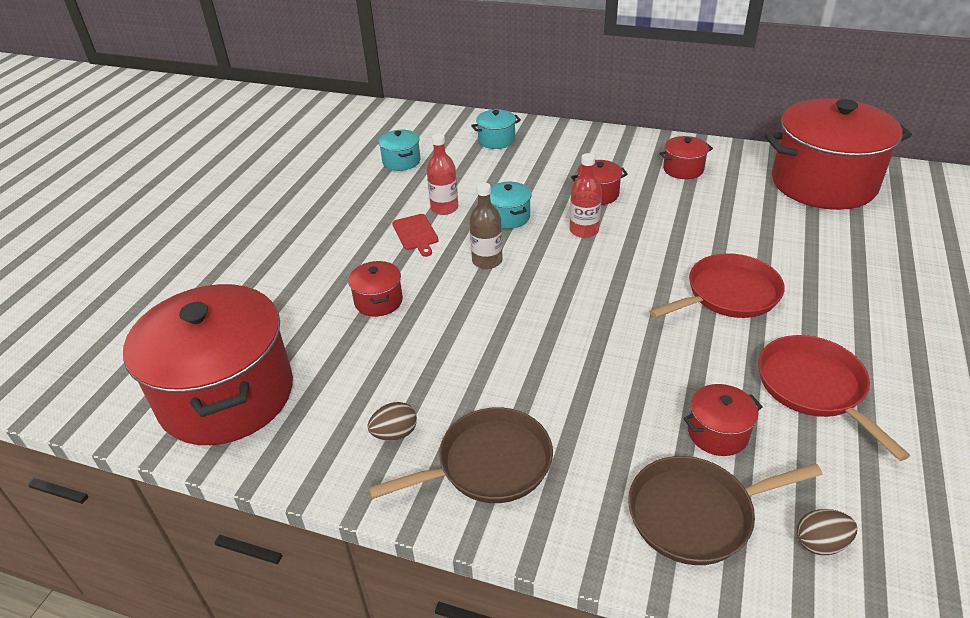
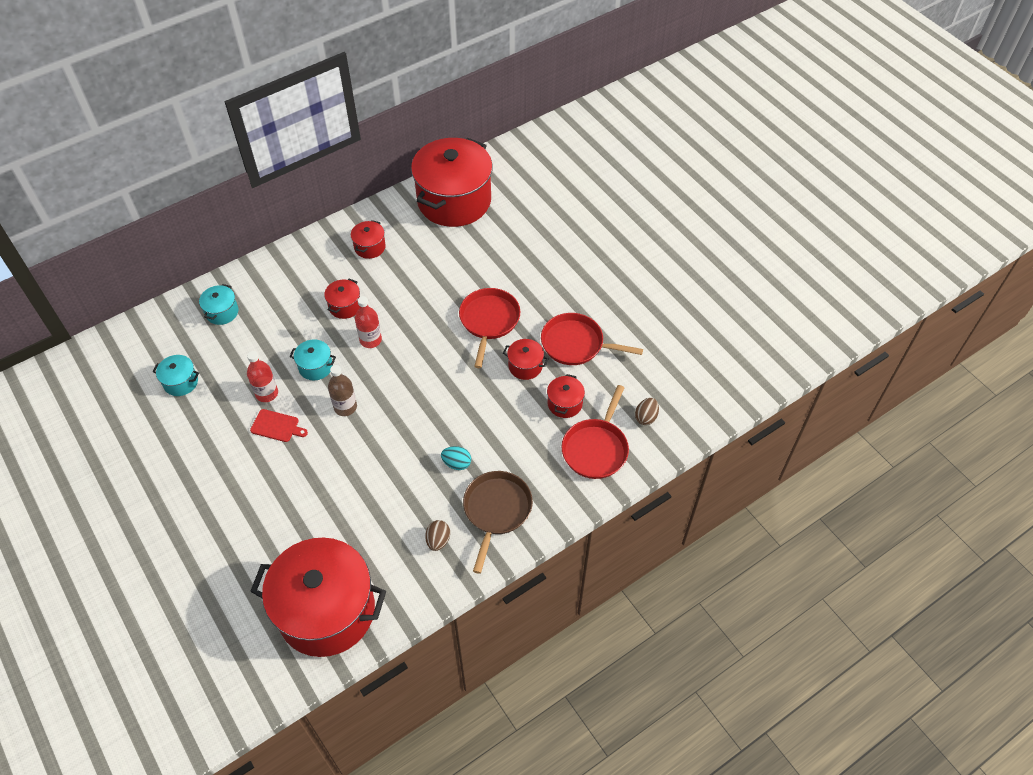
camera: 55 degrees left, 15 degrees up
(378, 301) = (322, 486): red pot -> red pot (525, 366)
(514, 384) = (456, 463): none -> turquoise egg
(696, 514) = (596, 448): brown pan -> red pan

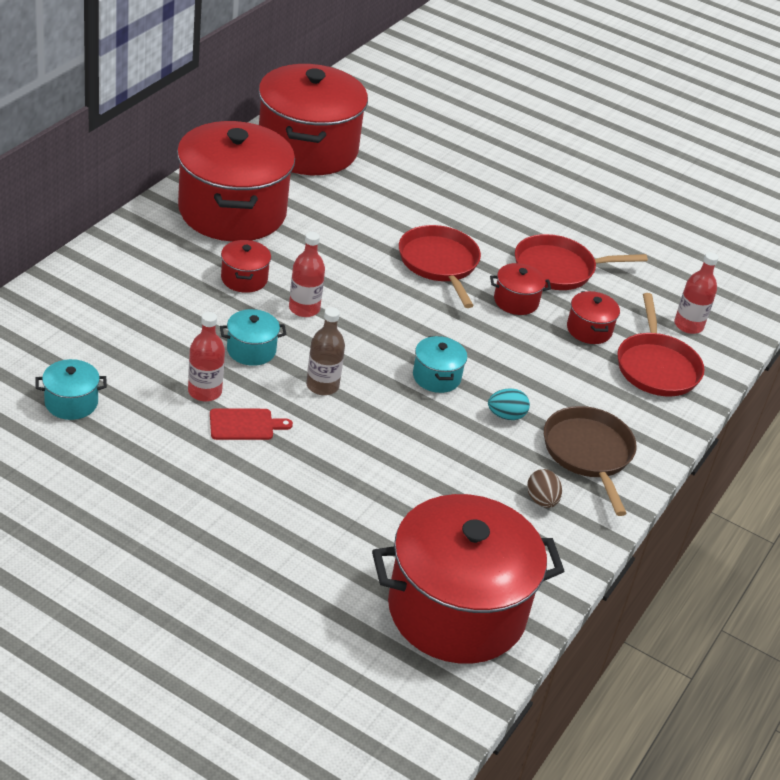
camera: 30 degrees left, 15 degrees down
(222, 312) = (76, 313): turquoise pot -> turquoise pot (436, 377)
(370, 247) = (232, 211): red pot -> red pot, size x2.43
(646, 417) = (688, 325): brown egg -> red bottle

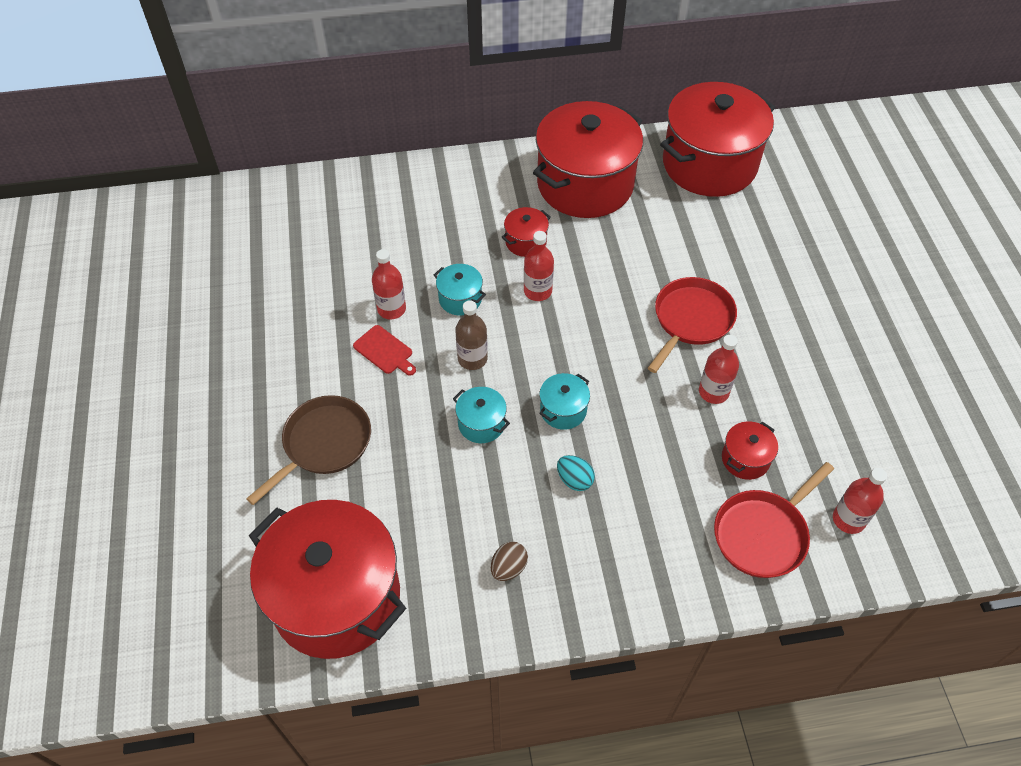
camera: 55 degrees right, 15 degrees up
(71, 402) = (306, 262): turquoise pot -> turquoise pot (481, 424)
(516, 301) = (713, 392): red pot -> red bottle
(558, 269) = (791, 389): red pan -> none
(588, 453) = (598, 561): brown pan -> brown pan (324, 444)

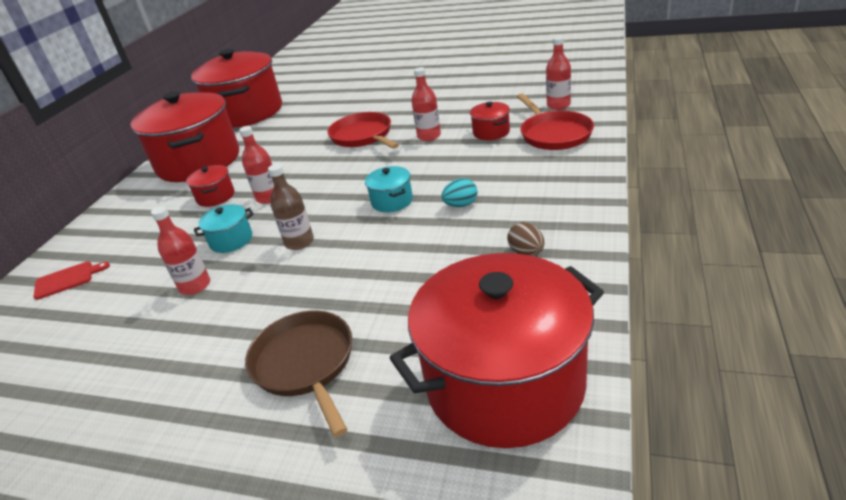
camera: 60 degrees left, 20 degrees down
(385, 351) = (237, 298): red cutting board -> red cutting board (67, 279)
(481, 424) = (370, 247): turquoise pot -> none

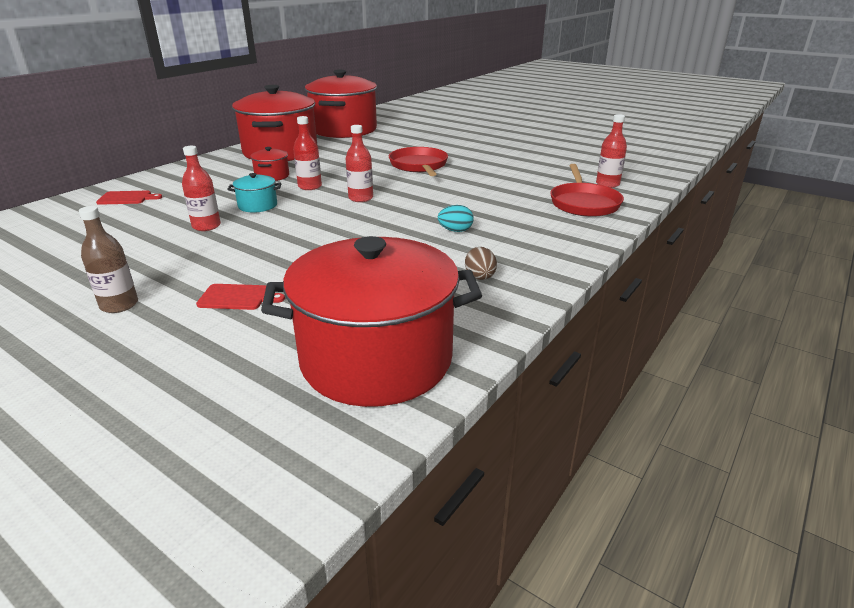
camera: 15 degrees right, 5 degrees down
(299, 242) = (305, 220): brown bottle -> brown bottle (119, 305)
(305, 364) = (237, 297): brown pan -> red cutting board
(392, 201) = (401, 213): turquoise pot -> none
(429, 136) = (473, 178): red bottle -> red bottle (361, 198)
(491, 132) = (528, 188): red pot -> none

